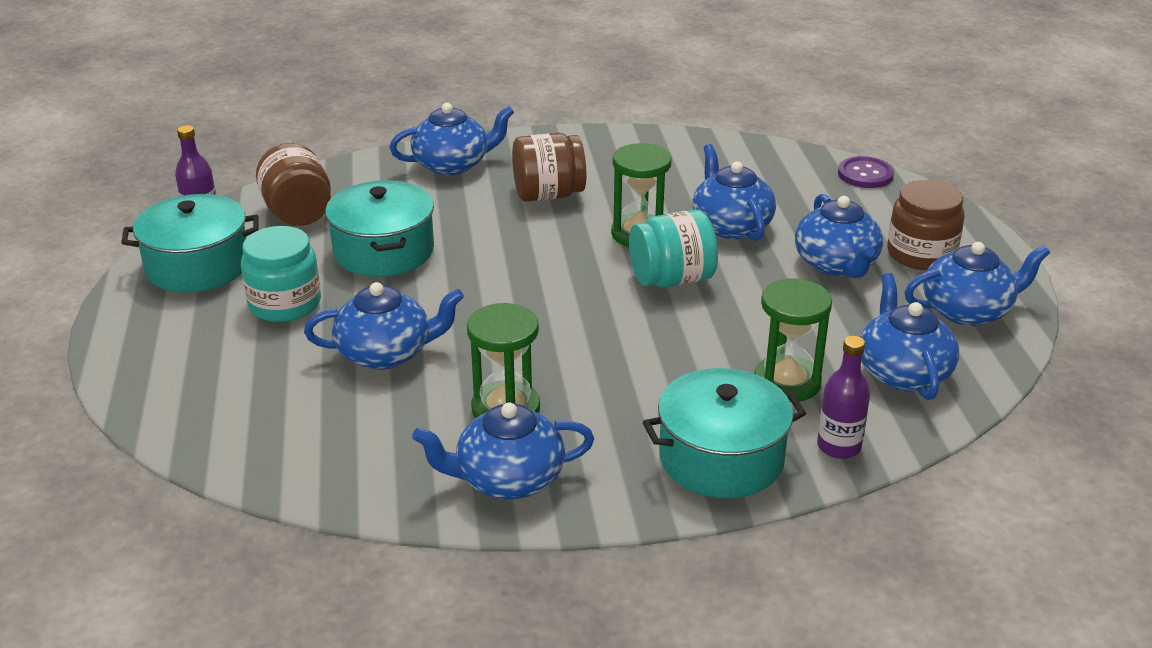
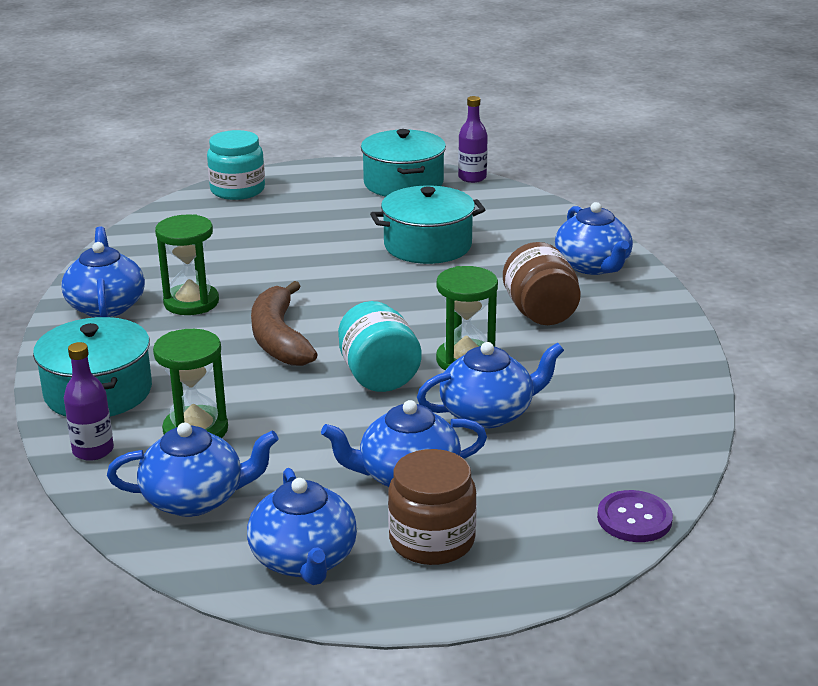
camera: 90 degrees right, 5 degrees down
(285, 304) = (348, 216): turquoise jar -> turquoise jar (237, 190)
(298, 213) = (488, 209): brown jar -> none
(386, 353) = (275, 255): blue teapot -> none
(596, 340) = (279, 338): none -> brown banana

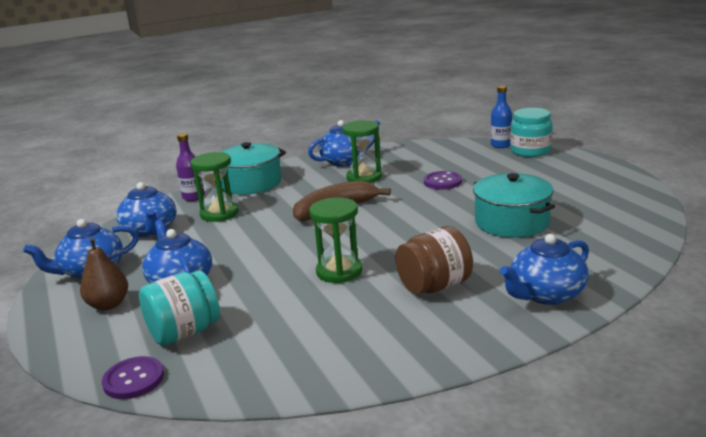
camera: 75 degrees right, 5 degrees down
(194, 200) = (501, 145): none -> blue bottle
(271, 257) = (442, 182): none -> purple button
(378, 376) = (302, 247): turquoise jar -> turquoise jar (184, 332)
(403, 183) = (613, 192): turquoise pot -> none
(432, 540) = (108, 305): brown jar -> brown pear
(472, 178) = (662, 212): purple bottle -> none
(488, 413) = (267, 294): blue teapot -> none

